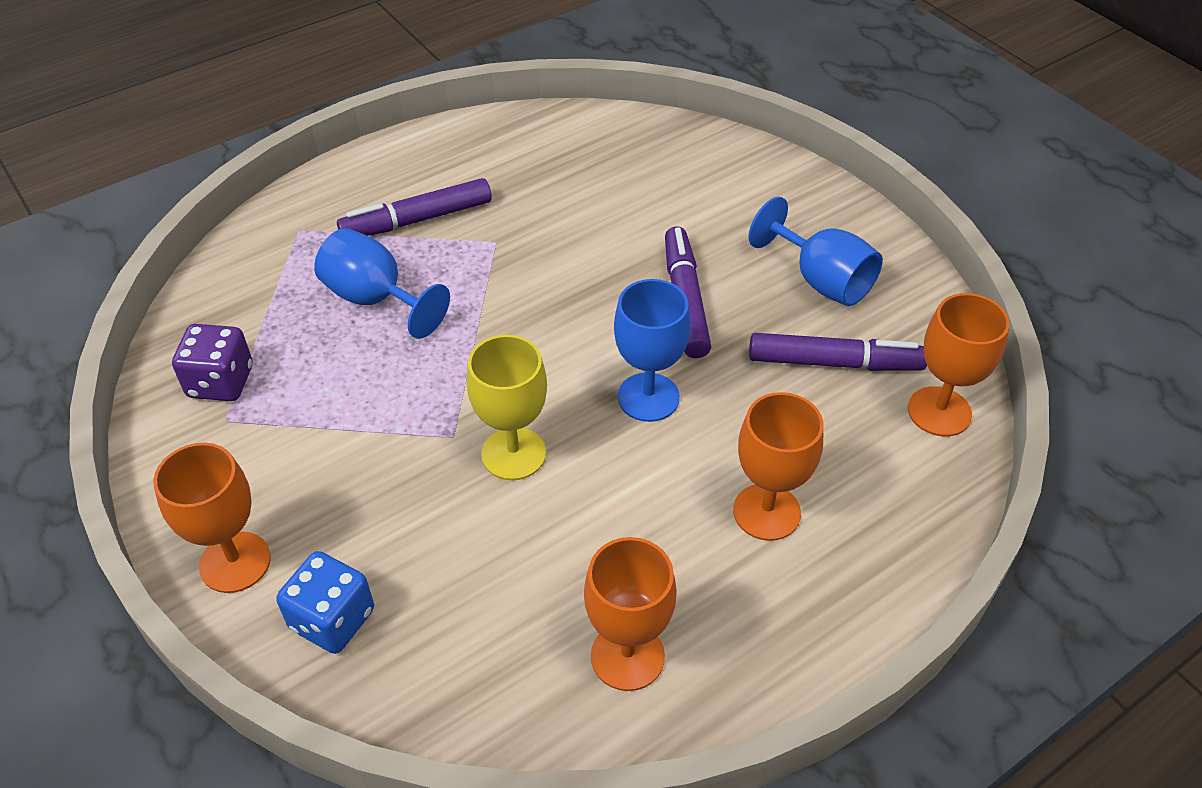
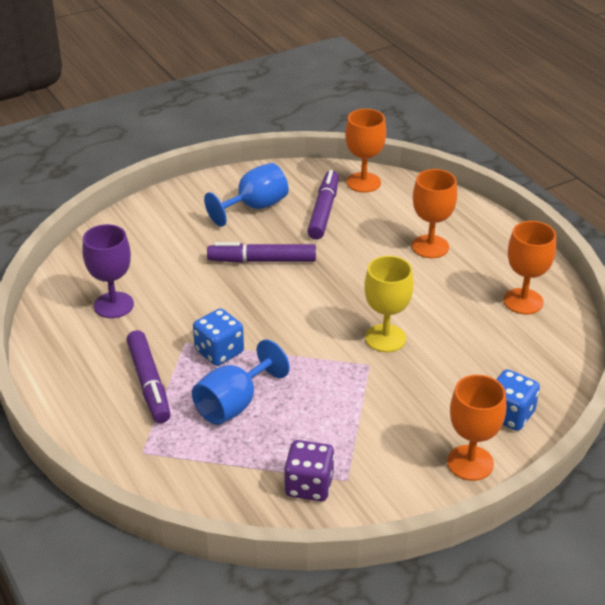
camera: 85 degrees left, 10 degrees down
(477, 275) = (219, 352): none -> blue dice
(565, 171) = (114, 305): none -> purple goblet
(648, 397) = (344, 281): blue goblet -> none

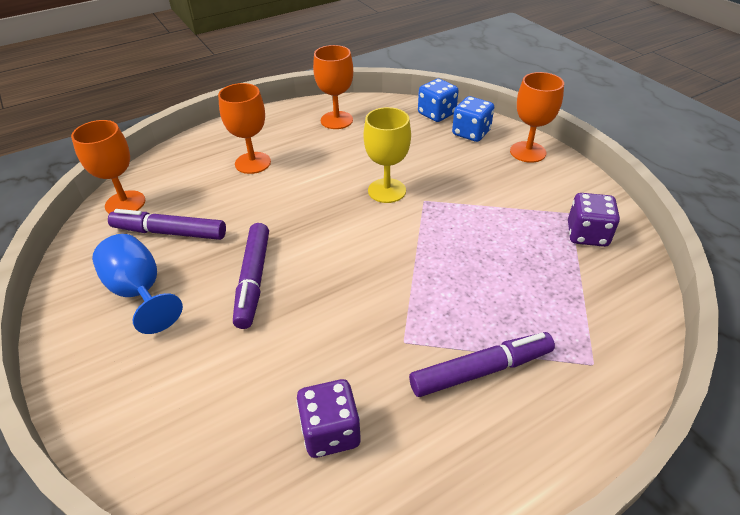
camera: 90 degrees left, 5 degrees up
(114, 305) = (330, 432): purple goblet -> purple dice
(219, 352) = (417, 308): blue dice -> blue dice (436, 114)
(234, 404) = (498, 290): blue goblet -> none

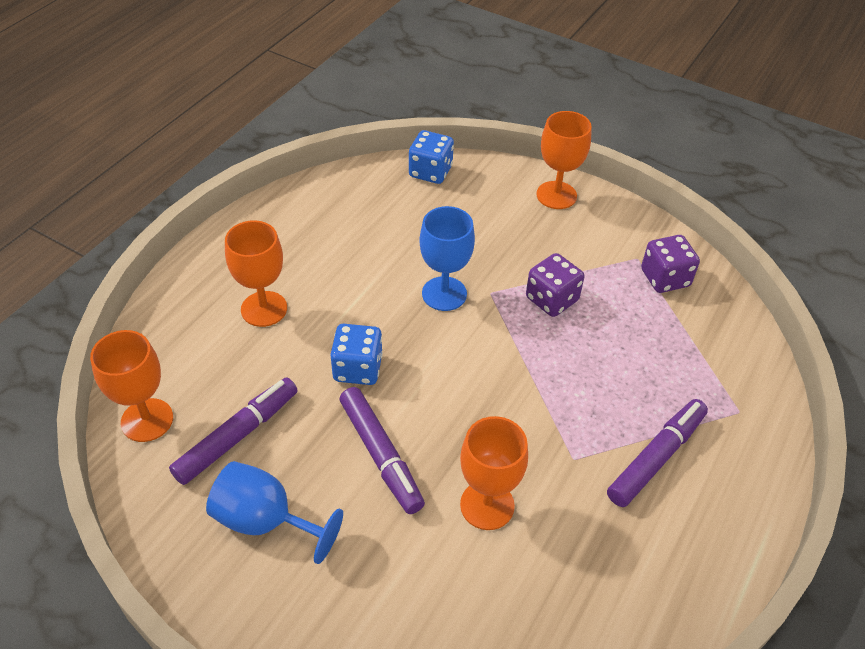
camera: 30 degrees left, 5 degrees up
(170, 232) = (238, 436): purple marker -> purple marker turned 150 degrees clockwise
(330, 432) = (569, 574): purple dice -> purple dice (551, 299)
(336, 120) = (321, 215): orange goblet -> orange goblet (487, 505)
(387, 191) = (444, 294): yellow goblet -> blue goblet
(471, 133) = (484, 187): blue dice -> blue dice (358, 368)

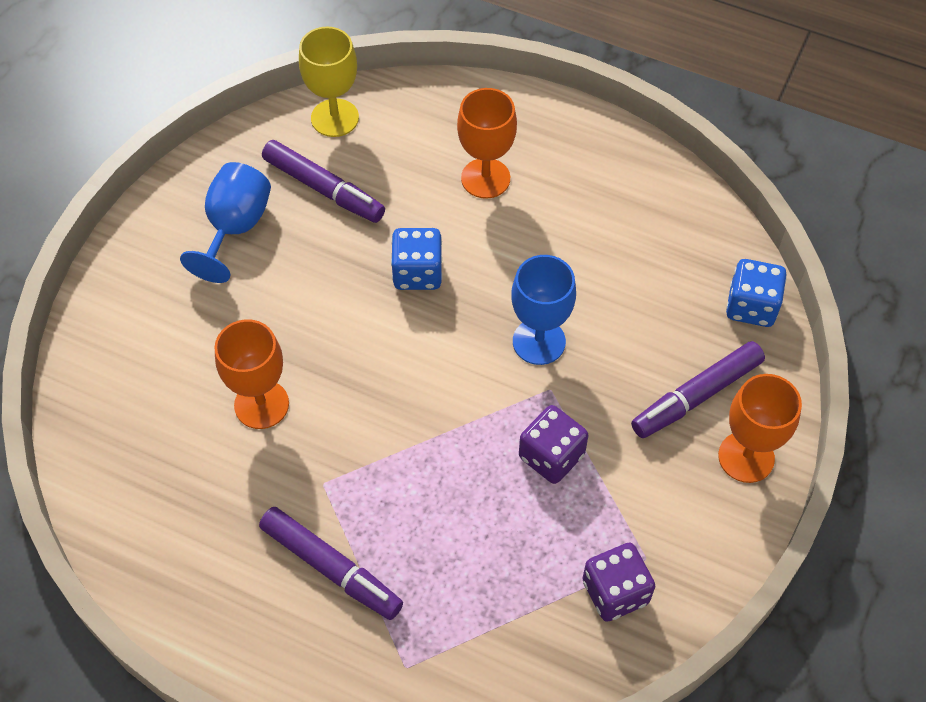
camera: 85 degrees right, 10 degrees up
(147, 420) = (335, 118): orange goblet -> yellow goblet
(380, 455) = (312, 307): purple marker -> purple marker (696, 396)

